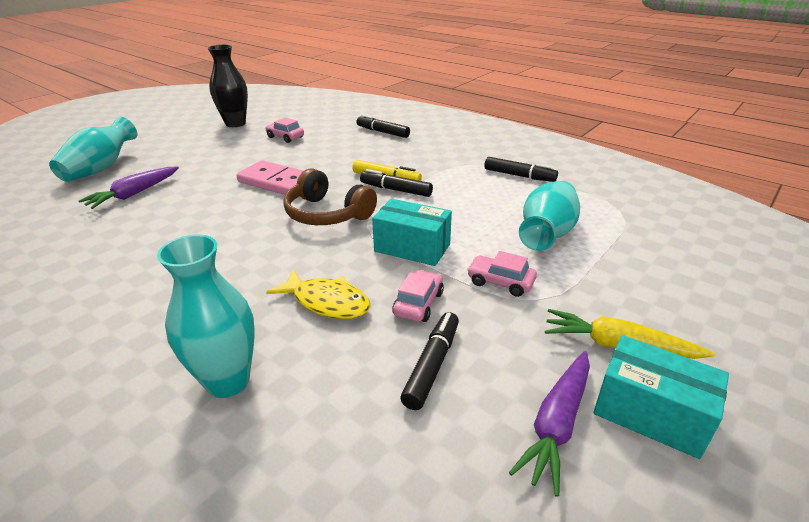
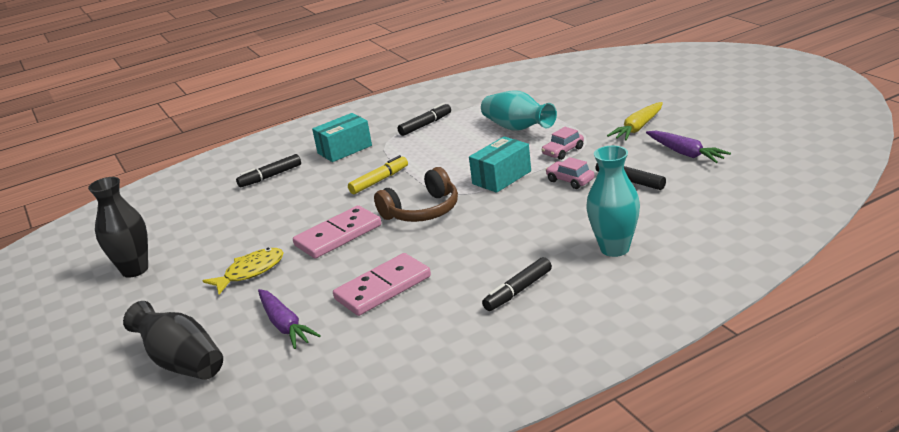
camera: 65 degrees left, 5 degrees down
(101, 168) = (182, 362): turquoise vase -> black vase
(179, 225) = (383, 288): none -> pink domino
(285, 137) = (220, 233): pink car -> none
(327, 302) = (550, 213): yellow fish -> yellow fish (250, 272)
(396, 190) = (405, 178): black marker -> black marker (518, 291)
(650, 413) = (686, 130): turquoise box -> turquoise box (344, 149)

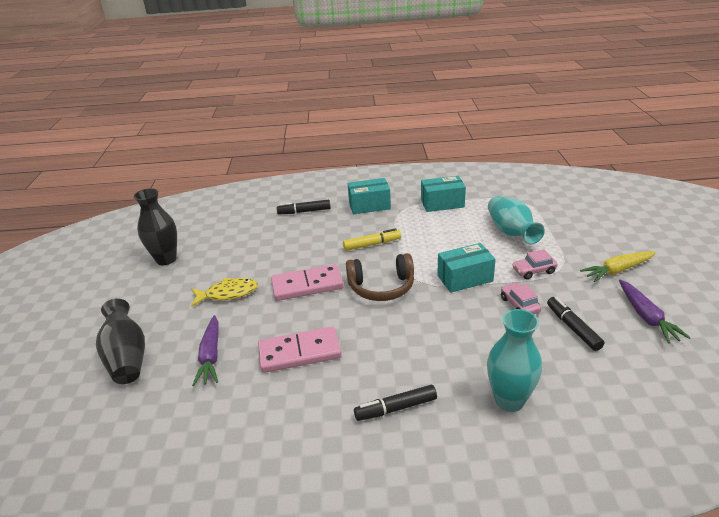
camera: 25 degrees right, 5 degrees up
(425, 125) = (442, 203): black marker -> turquoise box

